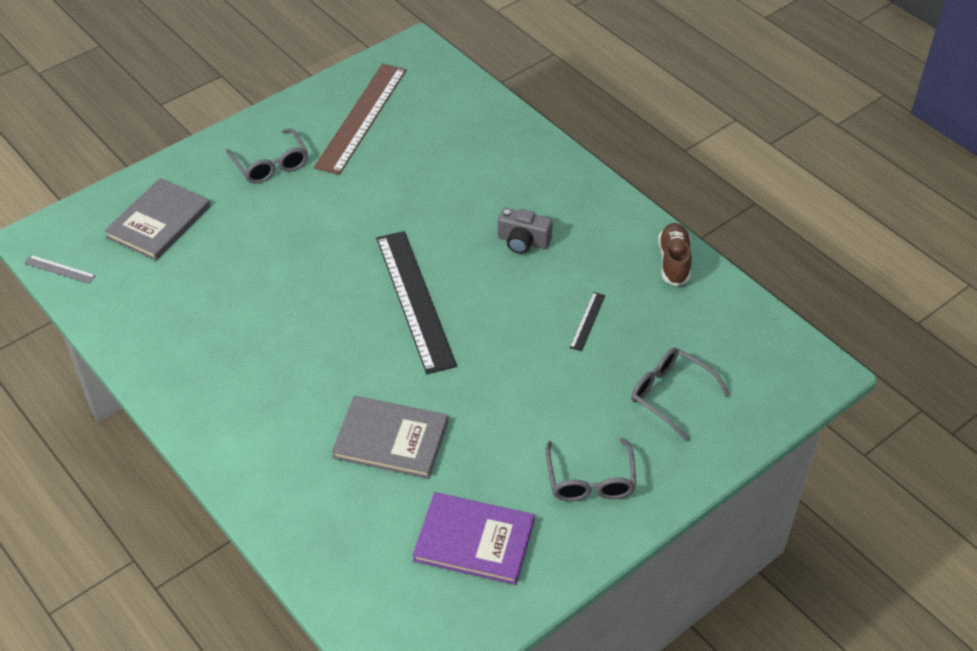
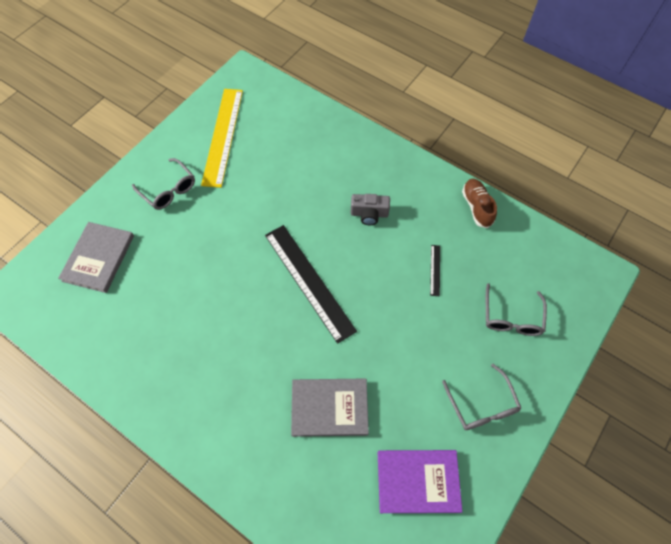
camera: 15 degrees left, 15 degrees up
(59, 269) = (32, 319): grey ruler -> none
(361, 117) = (222, 136): brown ruler -> yellow ruler
(670, 395) = (511, 317): grey glasses -> grey glasses turned 105 degrees counterclockwise

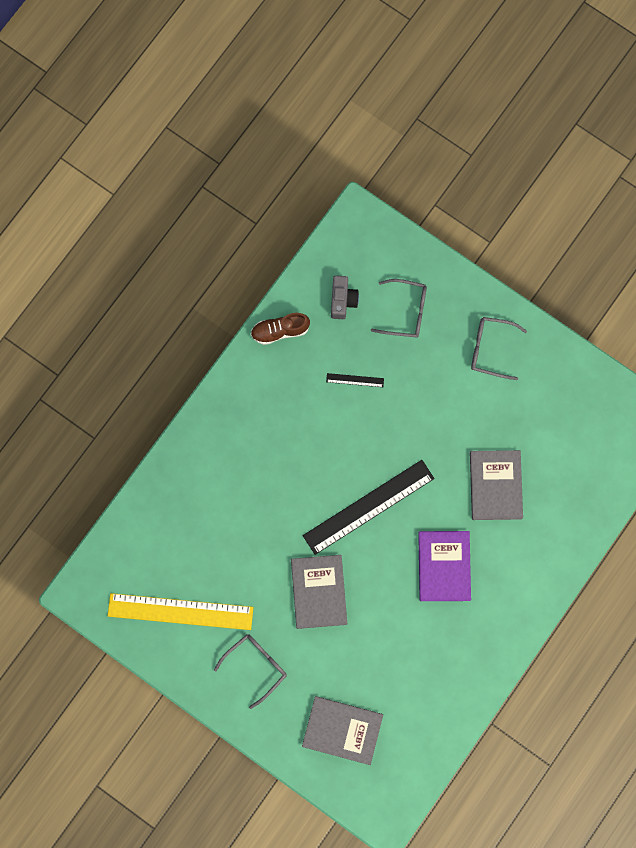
camera: 90 degrees left, 15 degrees up
(230, 239) = (319, 592): none -> grey book
(369, 214) = (288, 444): grey camera -> grey camera (342, 300)
(418, 481) = (557, 410): purple book -> purple book (444, 566)
(482, 405) = (490, 349): grey glasses -> grey glasses turned 150 degrees counterclockwise

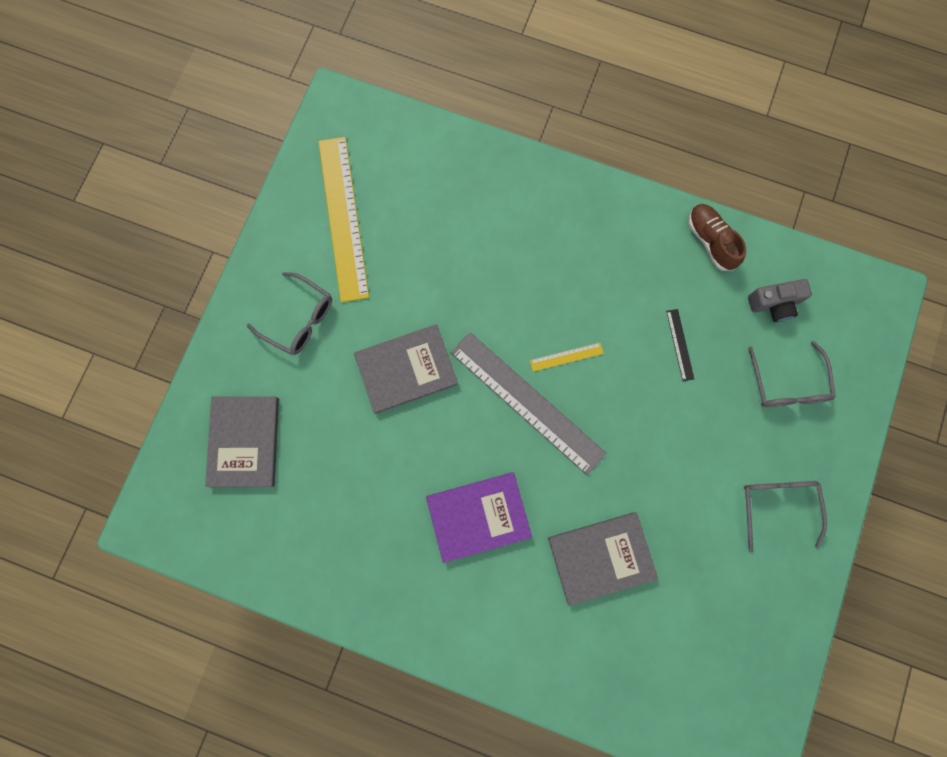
camera: 75 degrees right, 0 degrees up
(341, 467) = (566, 357): none -> yellow ruler
(368, 506) = (527, 402): black ruler -> grey ruler

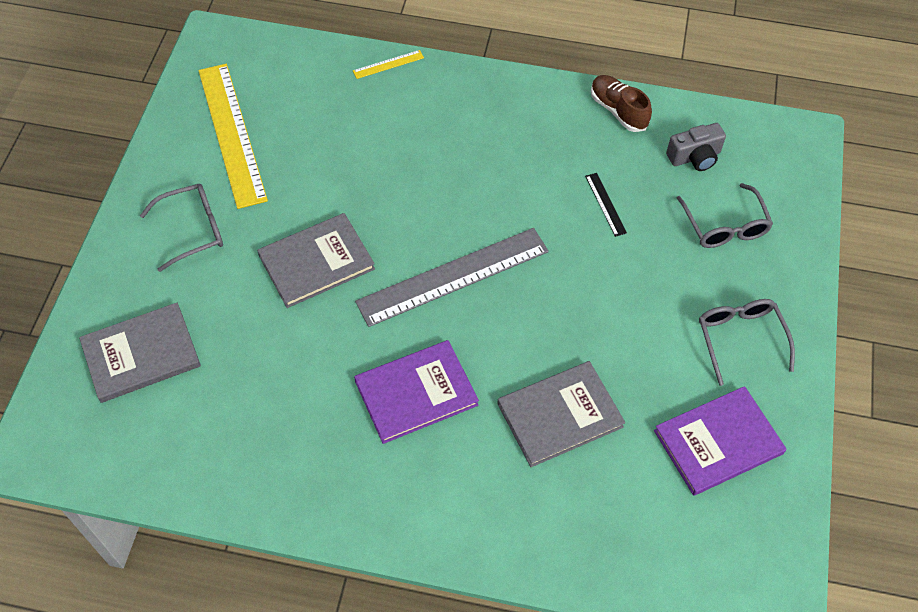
camera: 10 degrees left, 20 degrees down
(244, 442) = (141, 354): grey book -> grey book turned 75 degrees clockwise
(299, 319) = (193, 230): grey glasses -> grey glasses turned 45 degrees counterclockwise
(527, 402) = (453, 276): grey ruler -> grey ruler turned 60 degrees counterclockwise
(566, 357) = (488, 230): yellow ruler -> yellow ruler (388, 64)
(736, 605) = (718, 442): none -> purple book

